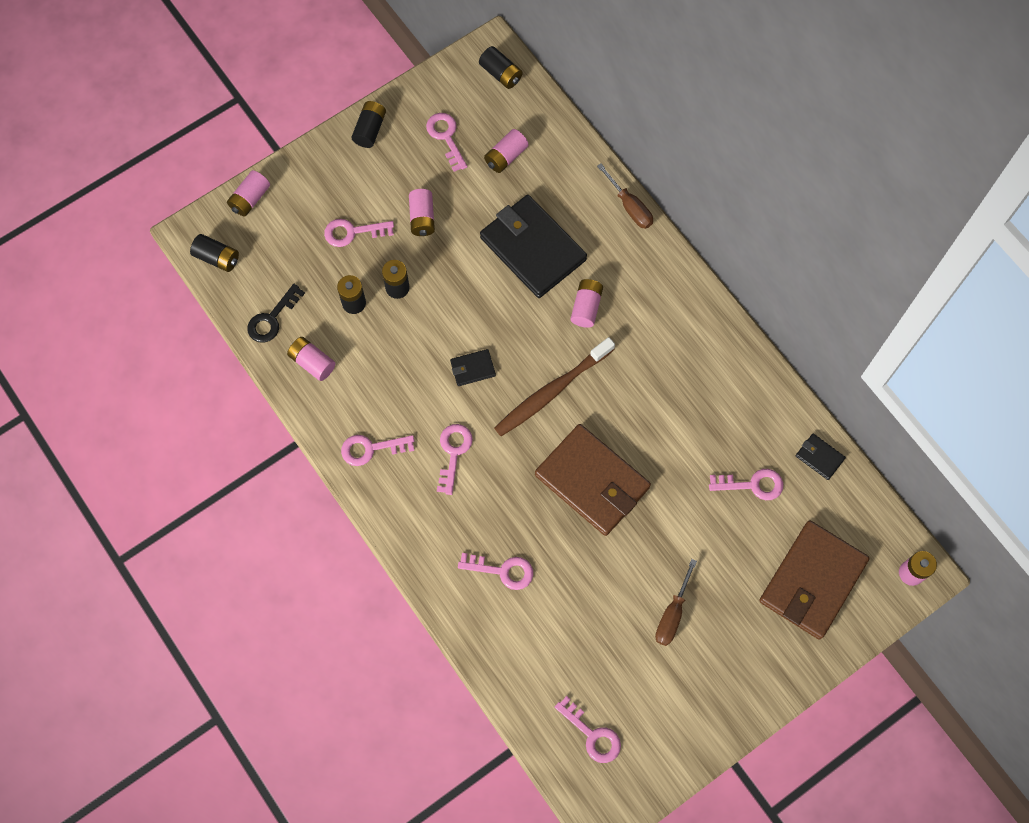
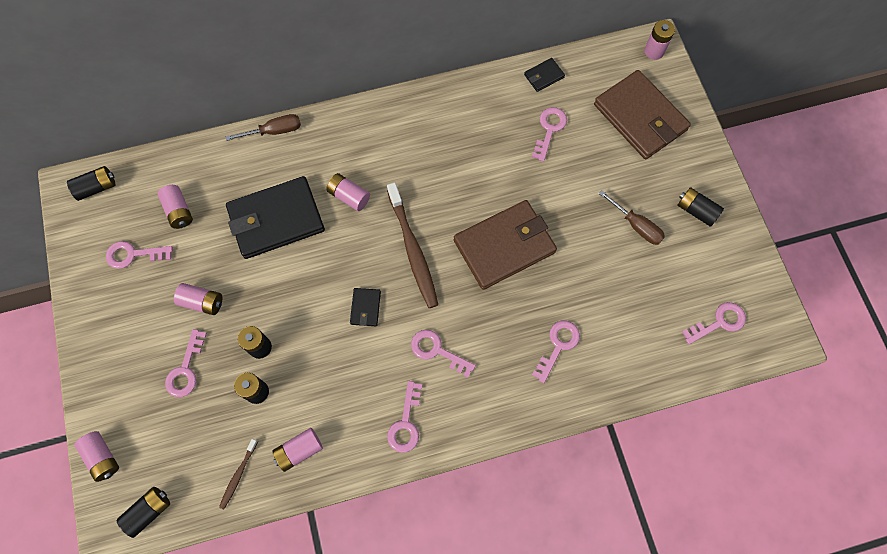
camera: 70 degrees left, 0 degrees up
(272, 319) = (238, 476): black key -> brown toothbrush
(370, 129) = (90, 319): black battery -> black battery (696, 211)

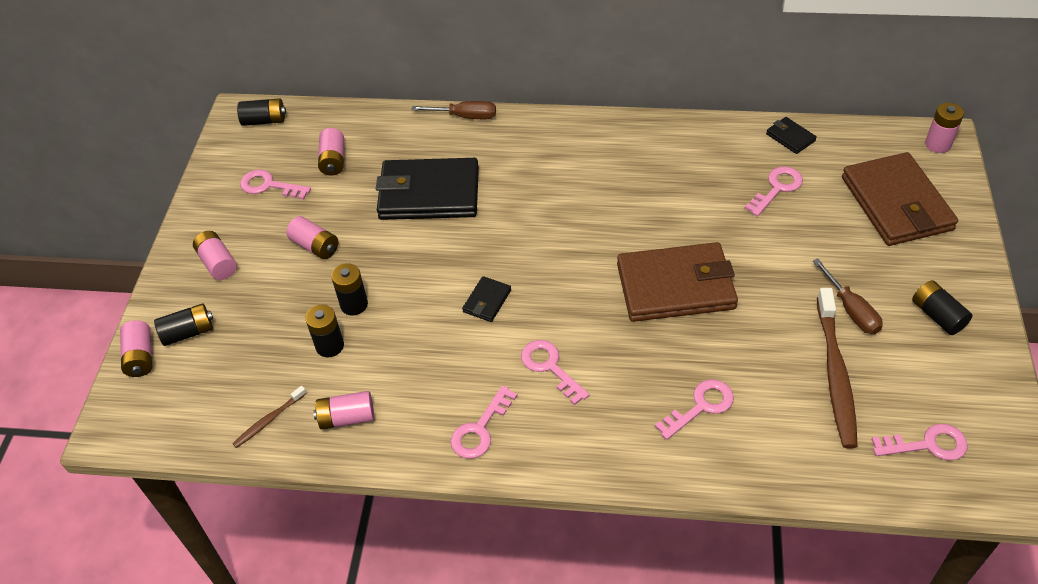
camera: 25 degrees right, 20 degrees down
(149, 511) = (158, 423): black battery -> black battery (188, 332)
(186, 369) = (267, 302): pink key -> none
(349, 196) = (517, 193): pink battery -> pink battery (218, 263)
(413, 250) = (566, 261): brown toothbrush -> brown toothbrush (835, 375)
(544, 76) = (790, 137): black wallet -> black wallet turned 60 degrees clockwise

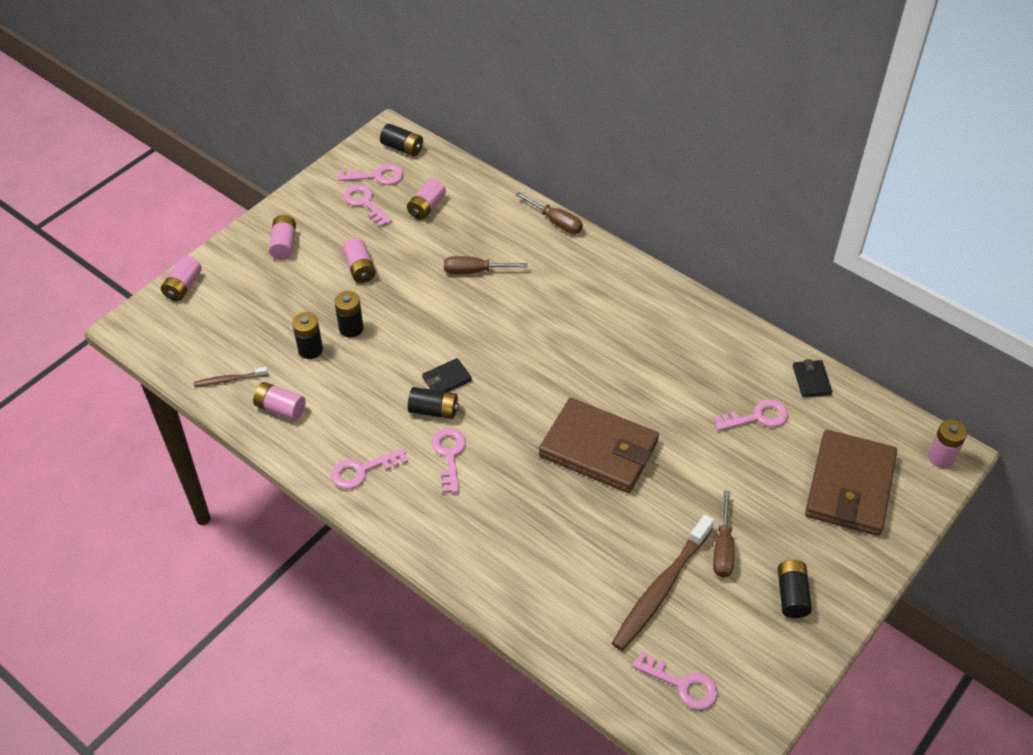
camera: 30 degrees right, 0 degrees up
(188, 332) = (226, 286): black battery -> black battery (434, 410)
(429, 193) = (475, 271): black wallet -> brown screwdriver
(701, 406) = (534, 550): pink key -> pink key (376, 176)

